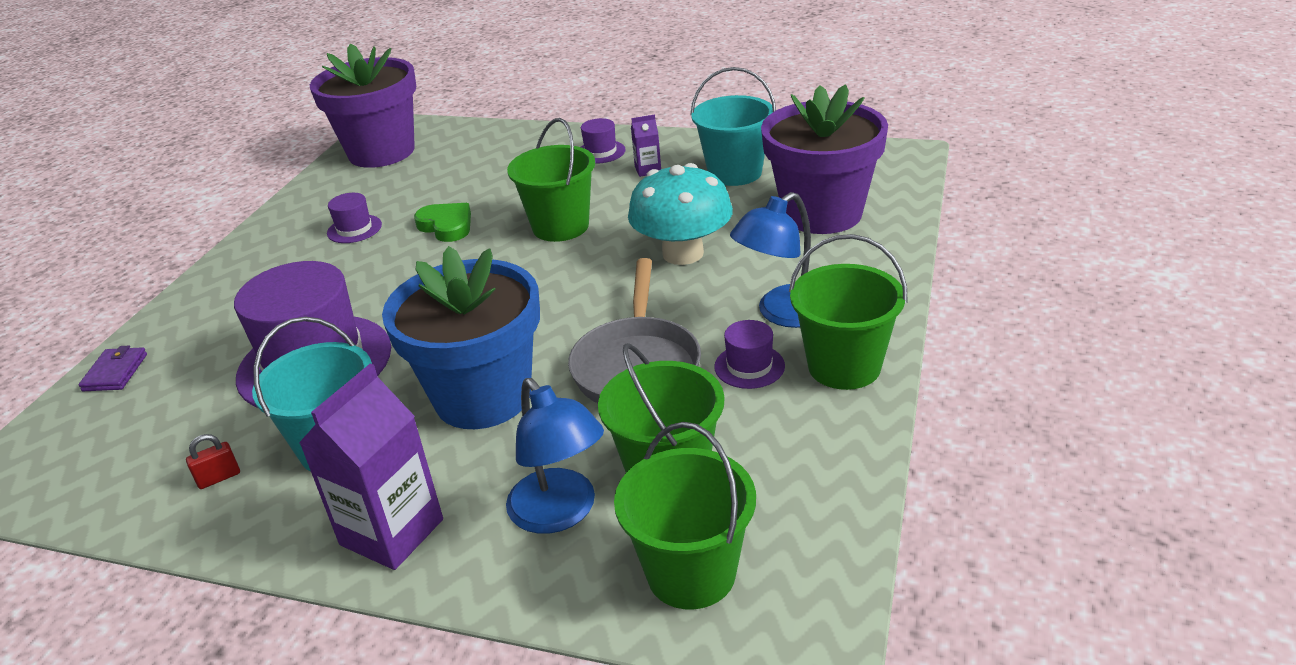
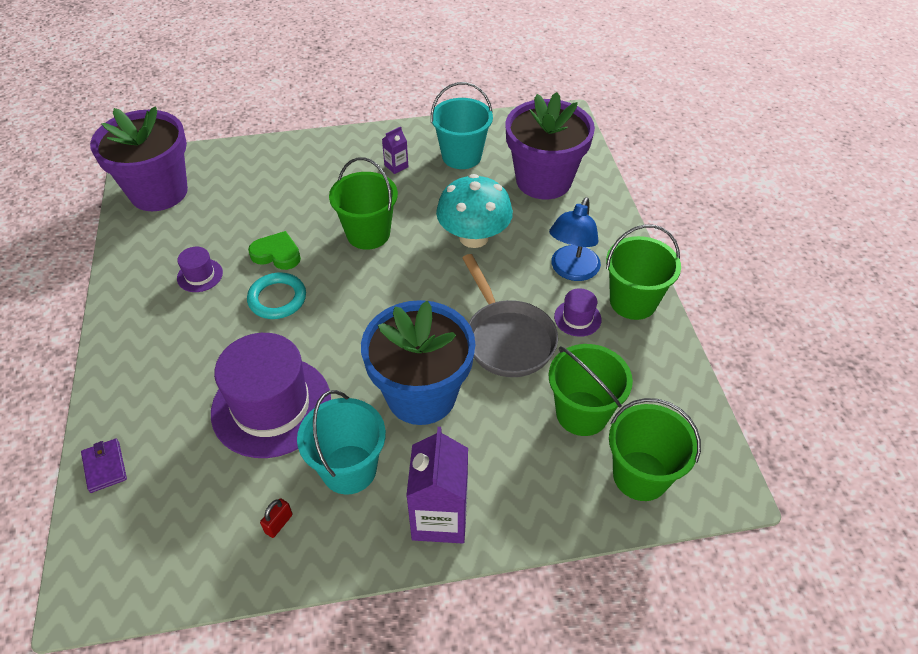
camera: 30 degrees left, 15 degrees up
(410, 266) = (277, 299): none -> turquoise ring
(560, 513) = (537, 464): blue lamp -> none
(600, 152) = (347, 156): purple hat -> none

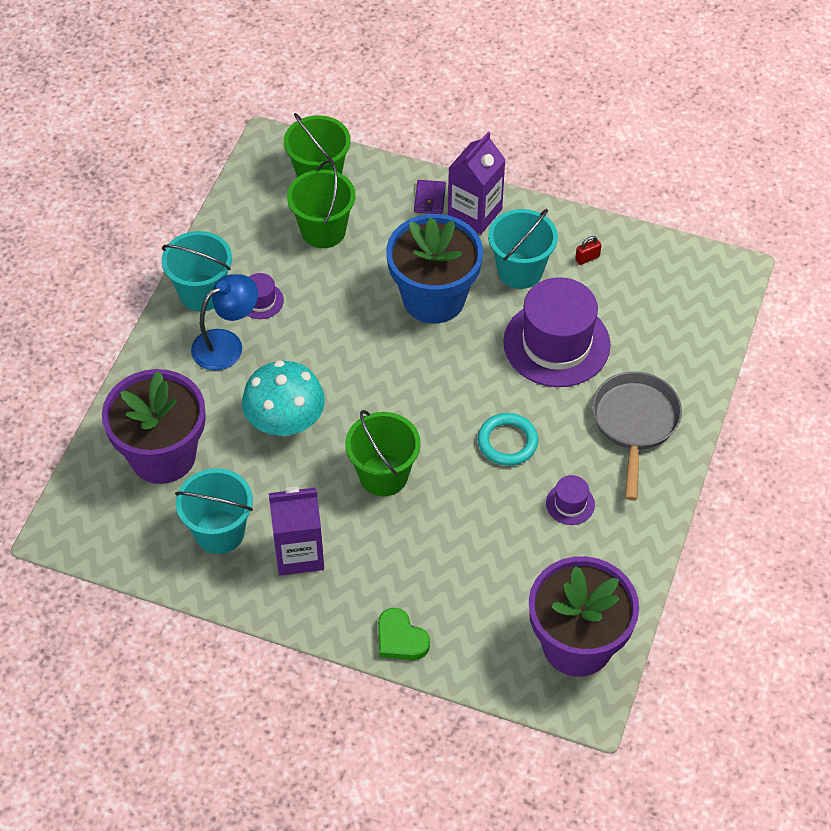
camera: 150 degrees left, 5 degrees up
(105, 466) = (703, 354): purple wallet -> purple wallet (429, 199)
(277, 254) = (485, 494): green heart -> green heart (400, 639)
(396, 166) = (299, 553): purple carton -> purple carton, size x2.06
(507, 338) = (332, 311): grey pan -> grey pan (634, 424)
(633, 301) = (202, 293): green bucket -> turquoise bucket

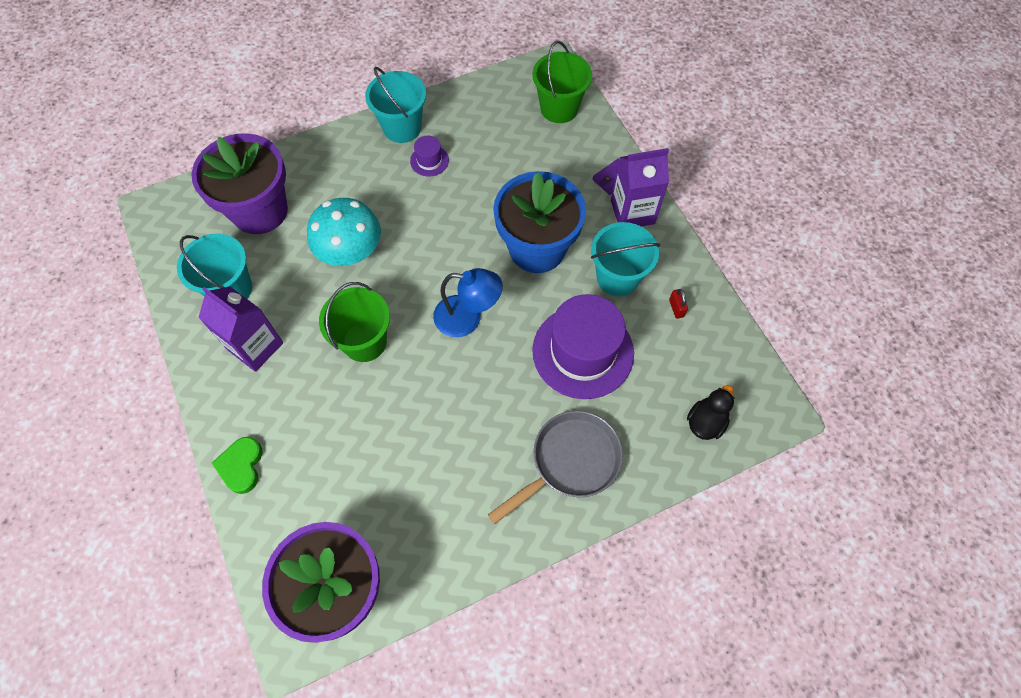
camera: 45 degrees right, 10 degrees up
(227, 344) = (377, 172): blue lamp -> blue lamp (468, 318)
(323, 231) = (520, 146): green bucket -> none
(507, 442) = (468, 392): turquoise ring -> none
(570, 504) = (457, 478): purple hat -> none
(587, 258) = (676, 308): red padlock -> red padlock turned 60 degrees clockwise
(694, 319) = (705, 422): none -> black duck

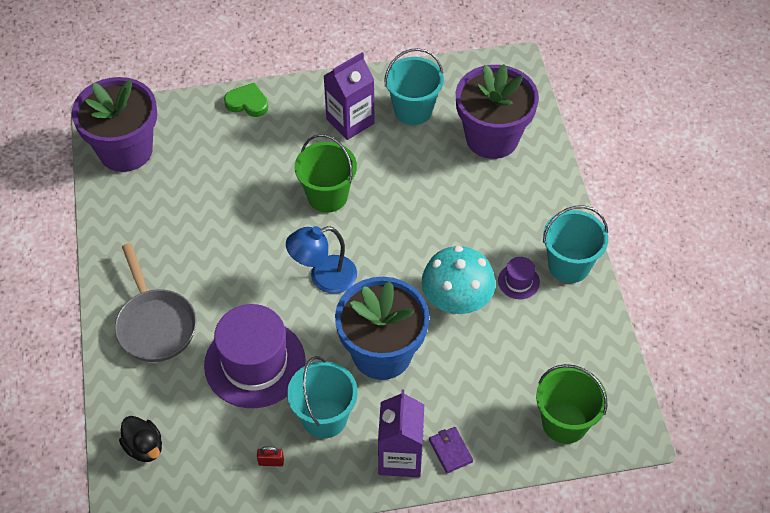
camera: 105 degrees right, 10 degrees down
(350, 251) = (425, 199): turquoise mushroom -> turquoise mushroom (456, 300)
(468, 318) = (324, 277): blue lamp -> blue lamp turned 45 degrees clockwise

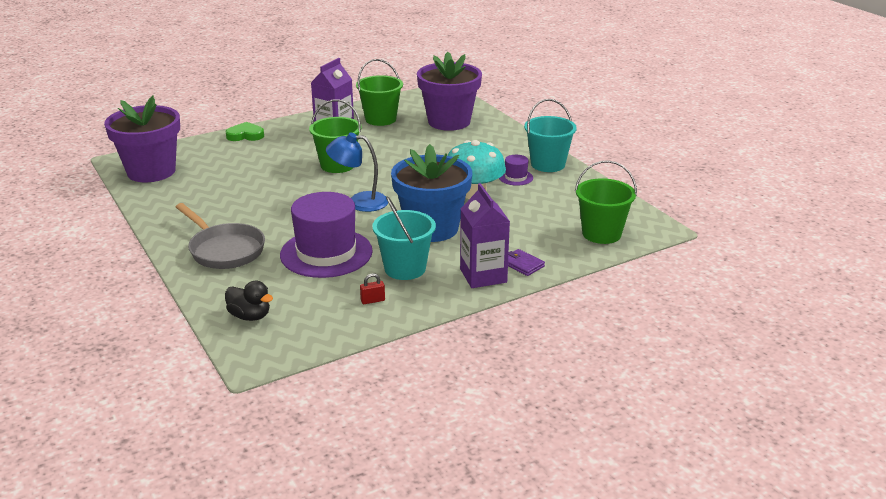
camera: 20 degrees left, 25 degrees down
(324, 277) = (359, 202): blue lamp -> blue lamp turned 45 degrees clockwise
(413, 110) = (380, 119): turquoise bucket -> green bucket

